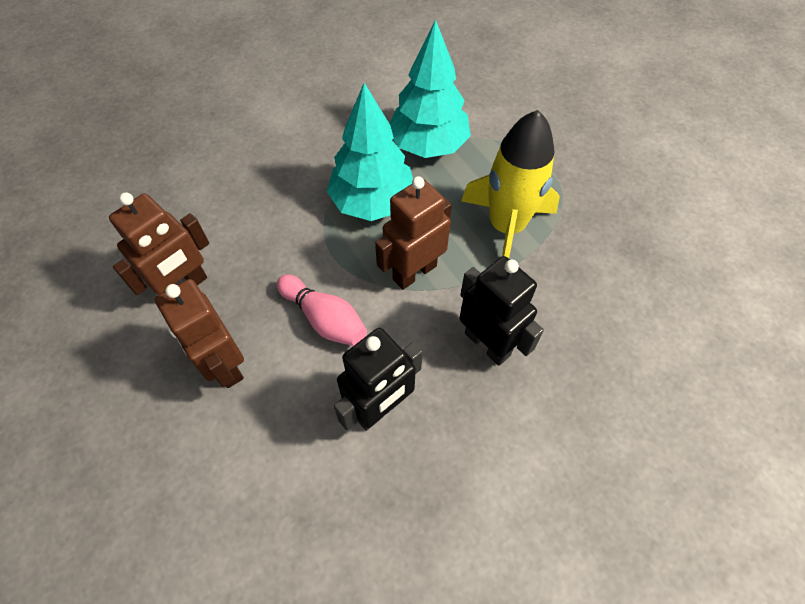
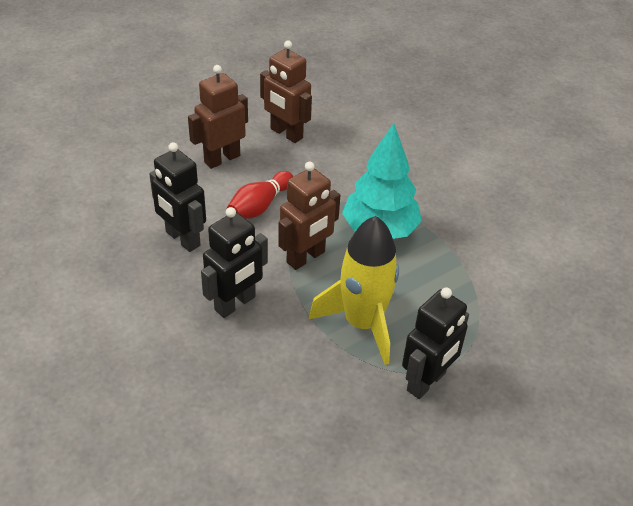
camera: 85 degrees right, 15 degrees down
(325, 319) = (259, 206): pink bowling pin -> red bowling pin
(414, 272) = (306, 257): brown robot -> brown robot turned 90 degrees clockwise
(428, 145) = (458, 267): turquoise tree -> none
(571, 184) = (426, 382): none -> black robot

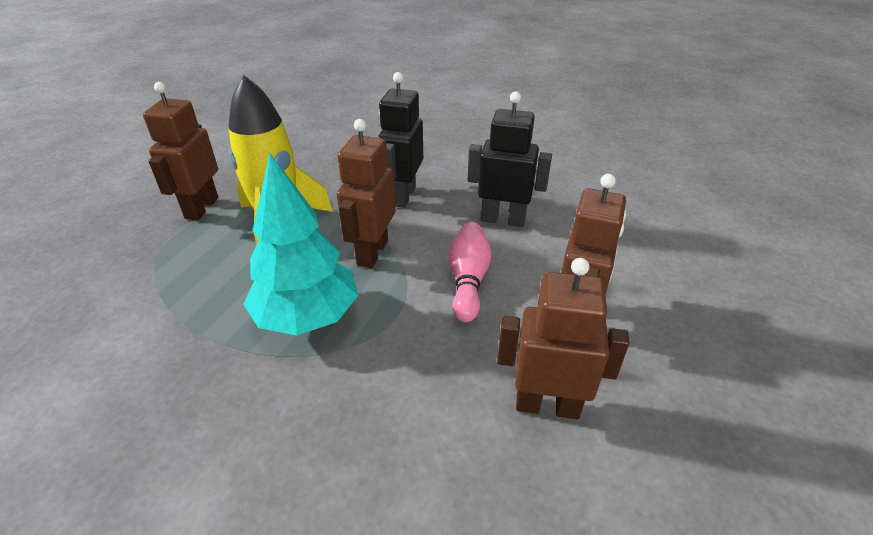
camera: 150 degrees right, 5 degrees down
(259, 206) = (468, 280): red bowling pin -> pink bowling pin
(426, 382) = (201, 208): black robot -> brown robot

